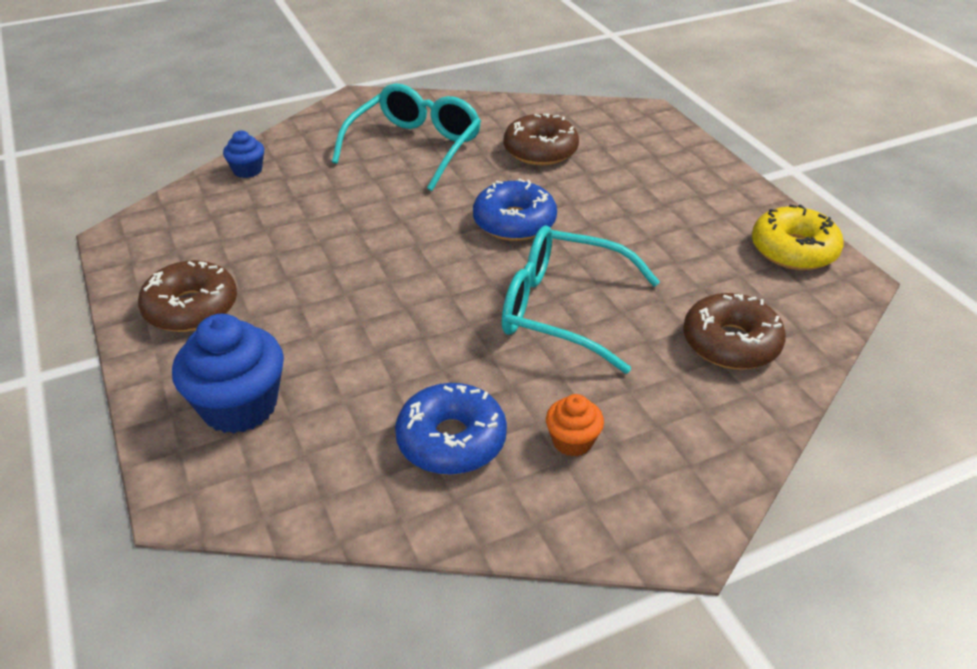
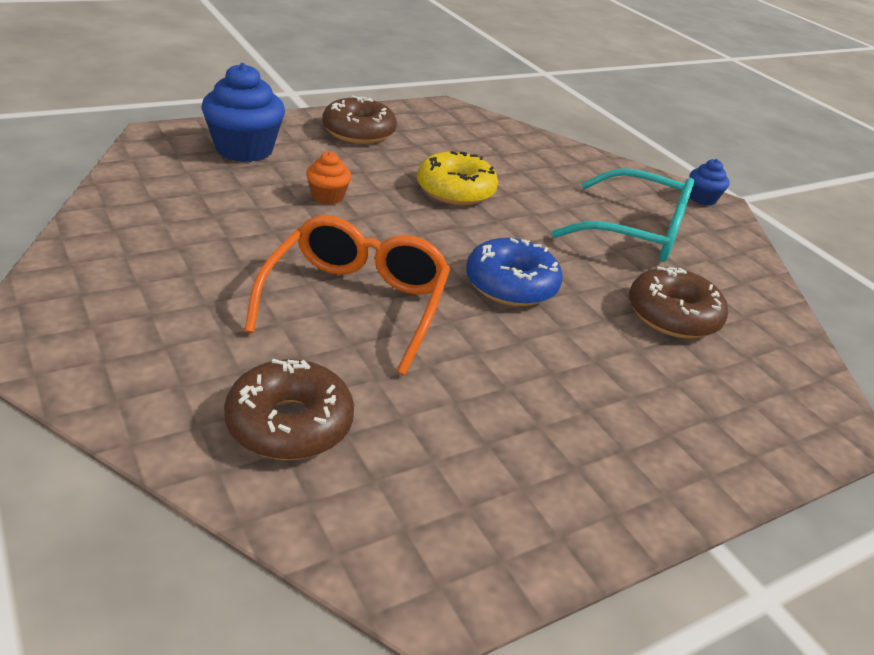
camera: 80 degrees right, 5 degrees down
(247, 170) = (555, 150): blue cupcake -> blue cupcake (702, 198)
(451, 440) = (181, 230): blue donut -> none
(562, 309) = (356, 303): turquoise glasses -> orange glasses
(572, 441) = (160, 290): orange cupcake -> orange cupcake (327, 197)
(793, 250) = (503, 534): yellow donut -> yellow donut (455, 190)

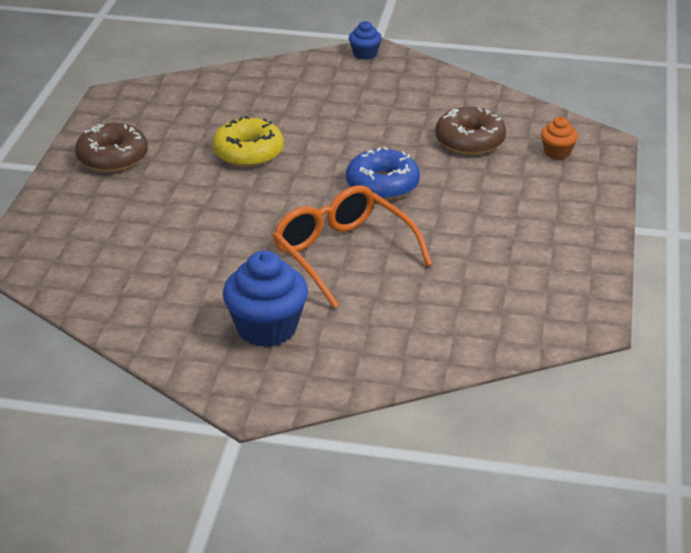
camera: 45 degrees left, 0 degrees up
(244, 149) = (83, 225): blue cupcake -> blue cupcake (267, 328)
(289, 424) = (433, 323): brown donut -> none
(327, 197) = (199, 213): orange cupcake -> orange cupcake (557, 152)
(637, 232) = (375, 104): turquoise glasses -> none

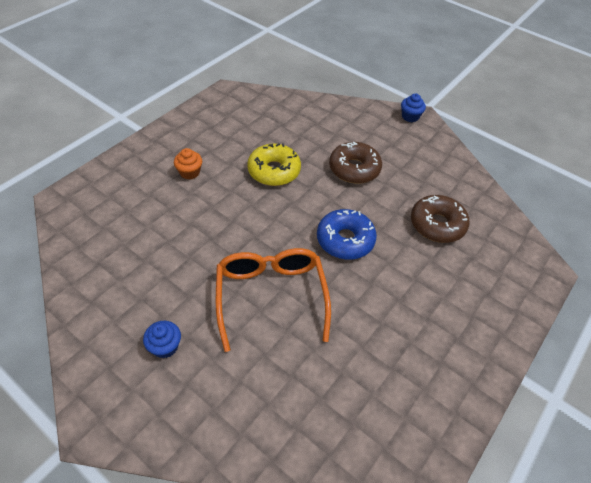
camera: 25 degrees right, 15 degrees up
(112, 158) = (187, 140): brown donut -> brown donut (354, 169)
(267, 328) = (165, 346): blue cupcake -> blue cupcake, size x0.52
(557, 152) = (500, 265): orange cupcake -> orange cupcake (190, 172)

